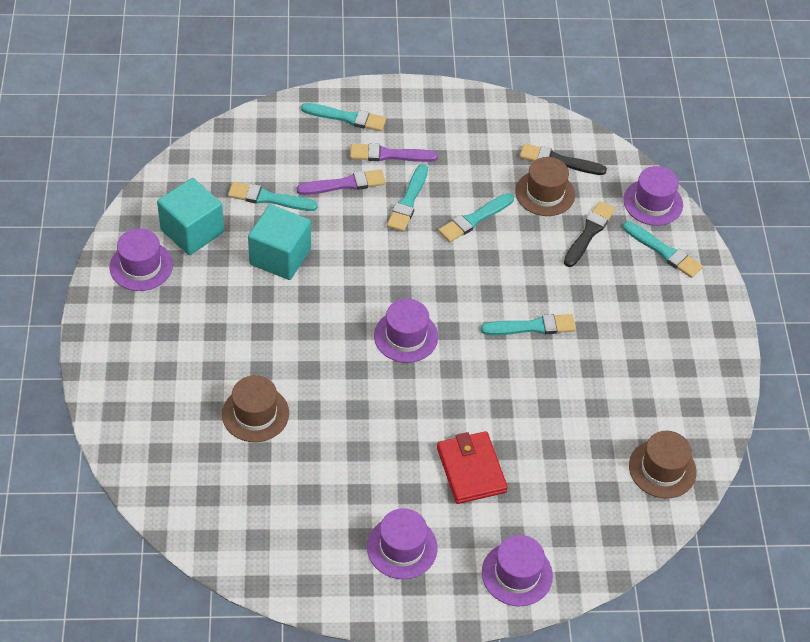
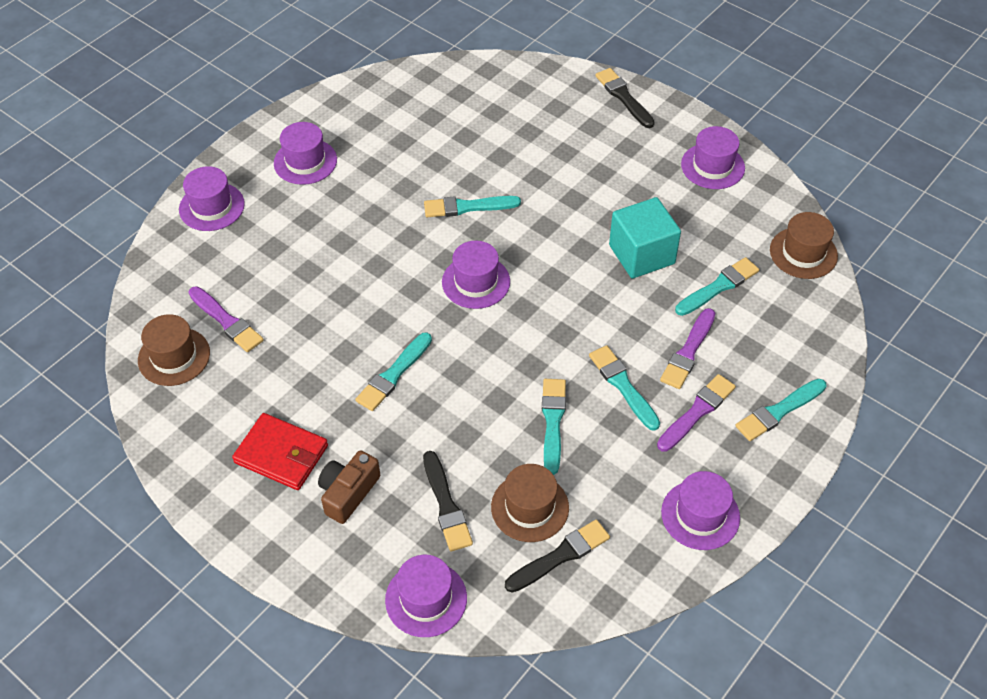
camera: 135 degrees right, 0 degrees up
(106, 371) = (624, 97): none -> black brush
(192, 231) = (724, 216): turquoise cube -> none
(255, 414) = (500, 152): brown hat -> brown hat (803, 253)
(462, 116) = (700, 515): none -> purple hat
(471, 470) = (316, 238): red wallet -> red wallet (281, 454)
(601, 463) = (226, 321): none -> purple brush
(637, 286) = (348, 493): none -> brown camera
(663, 251) = (361, 552): turquoise brush -> turquoise brush (468, 207)

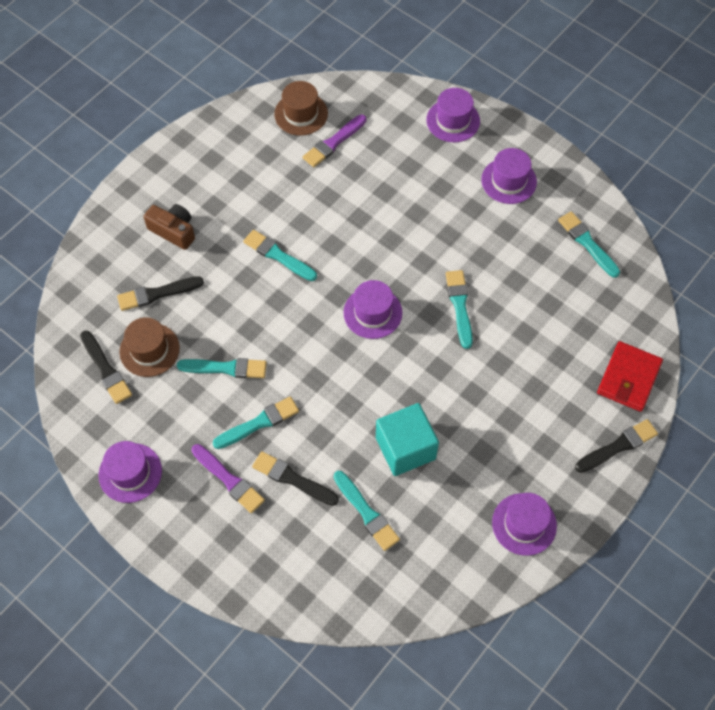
camera: 90 degrees right, 10 degrees up
(281, 454) = (210, 187): red wallet -> red wallet (628, 378)
(426, 599) = (83, 282): purple hat -> none
(688, 351) = (292, 479): purple brush -> black brush
(779, 411) = (225, 548): turquoise brush -> turquoise brush (587, 243)
(803, 253) = (409, 598): brown hat -> none

